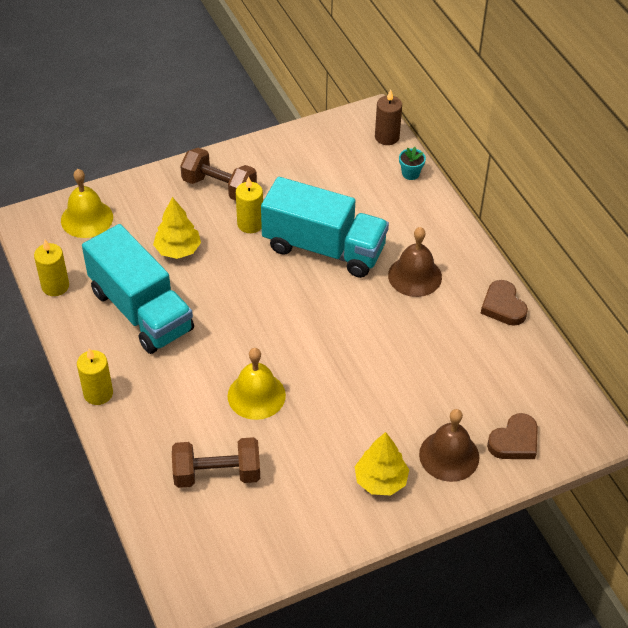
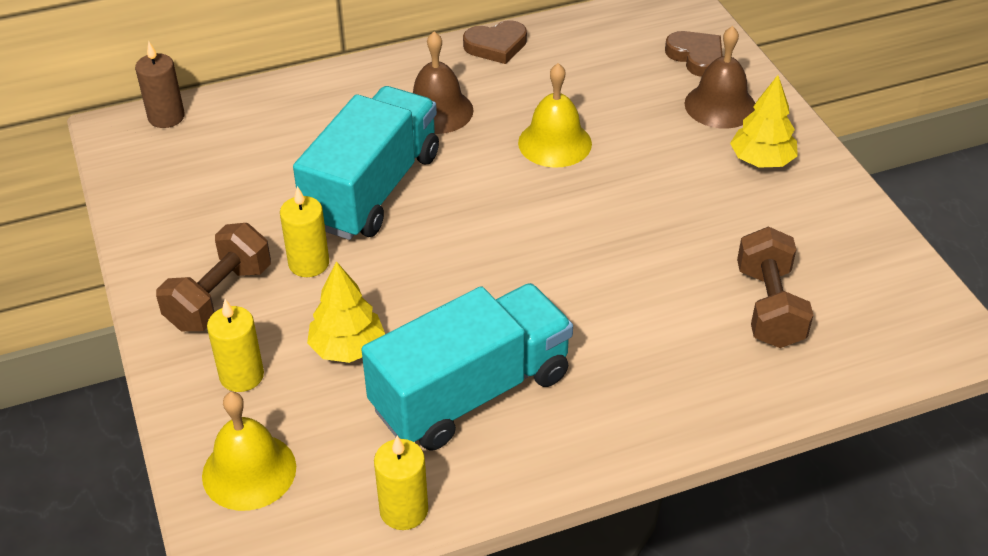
camera: 85 degrees left, 5 degrees down
(98, 393) = (635, 442): yellow candle -> yellow candle (241, 375)
(256, 395) = (635, 265): yellow bell -> yellow bell (554, 143)
(410, 173) = (247, 101): turquoise flower pot -> none

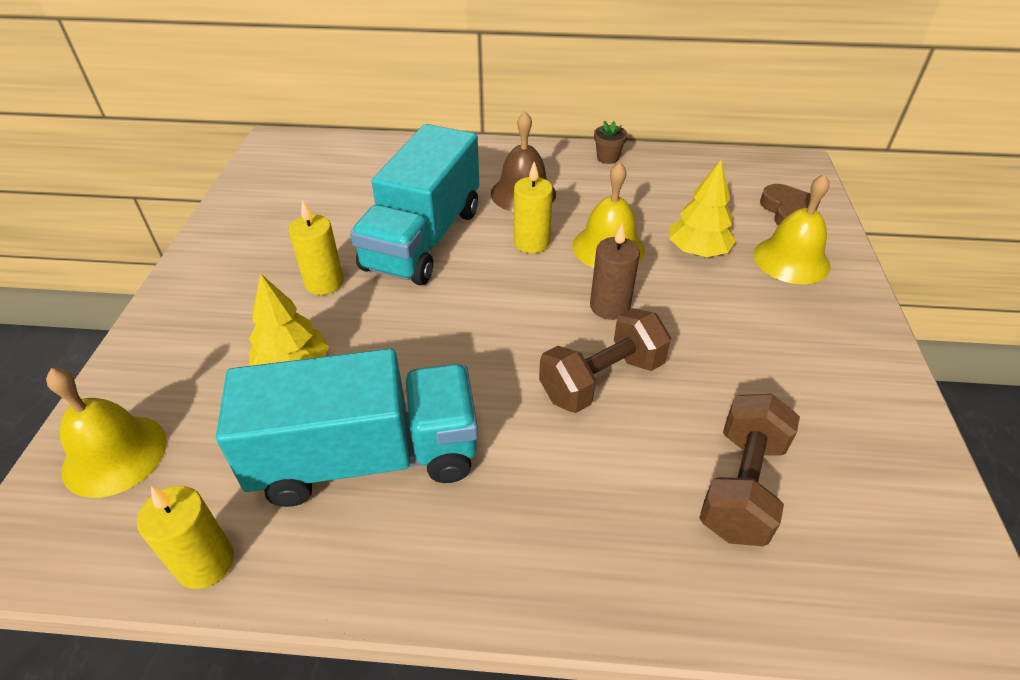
camera: 25 degrees right, 0 degrees up
(166, 117) = (316, 143): brown candle -> brown candle (609, 306)
(219, 297) = (233, 287): brown dumbbell -> brown dumbbell (602, 380)
(241, 375) = (190, 360): yellow candle -> yellow candle (531, 242)
(372, 189) = (423, 239): turquoise truck -> turquoise truck turned 150 degrees clockwise
(496, 46) = (607, 158): brown heart -> brown flower pot
(720, 105) = (791, 260): brown bell -> yellow bell
(761, 161) = (810, 324): yellow tree -> yellow tree (697, 251)

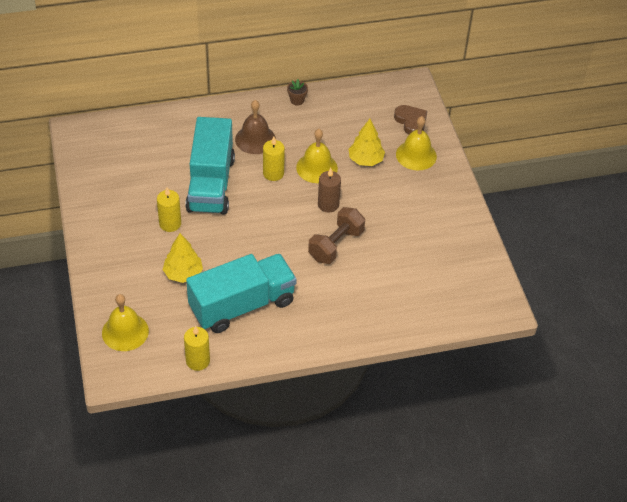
camera: 20 degrees left, 5 degrees up
(741, 486) = (408, 279): brown dumbbell -> none

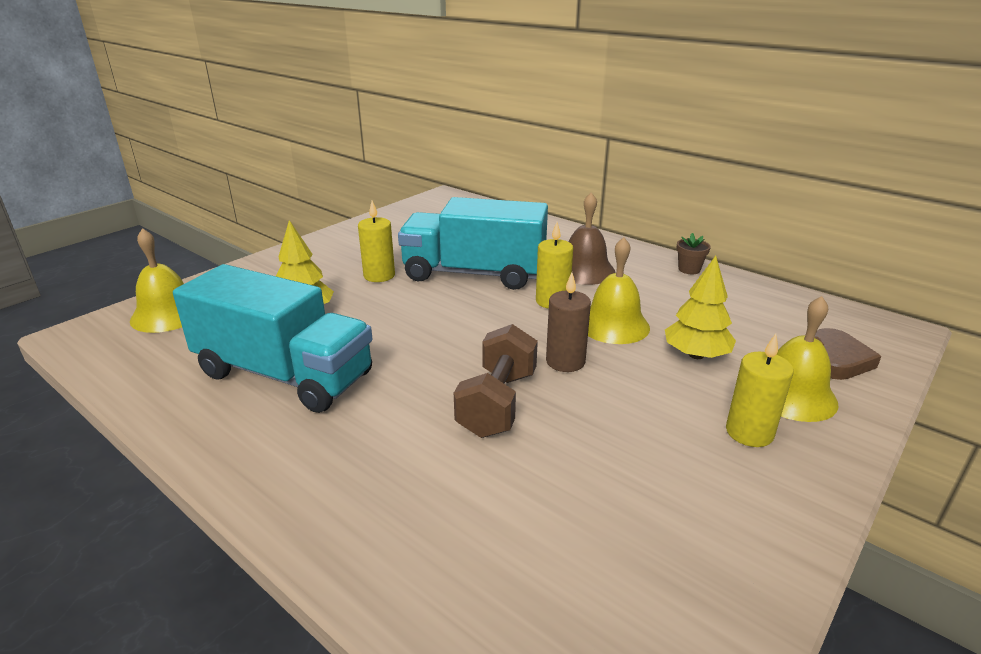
camera: 55 degrees right, 20 degrees down
(198, 361) = (140, 384): yellow candle -> yellow candle (749, 432)
(211, 184) = (474, 274): turquoise truck -> turquoise truck turned 45 degrees clockwise
(336, 245) = (497, 403): brown dumbbell -> brown dumbbell turned 75 degrees counterclockwise

